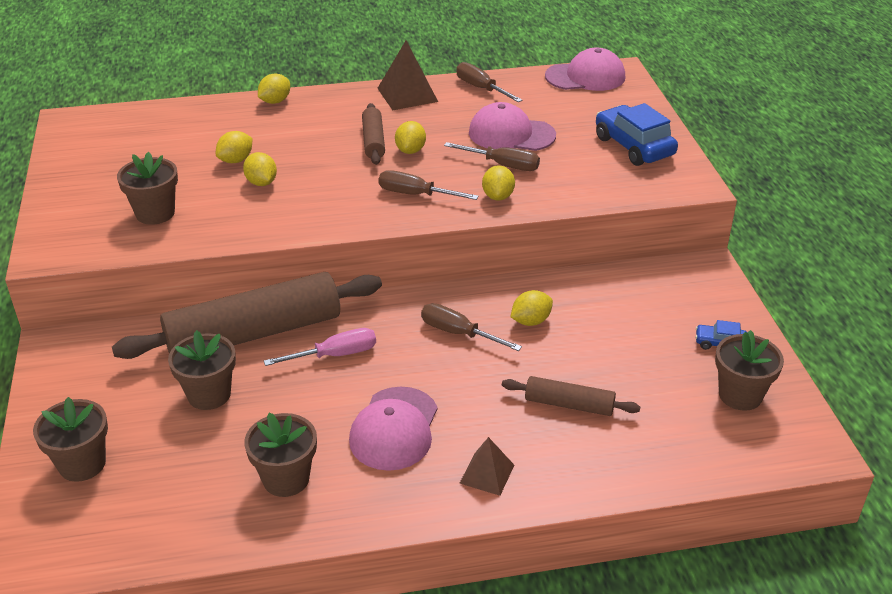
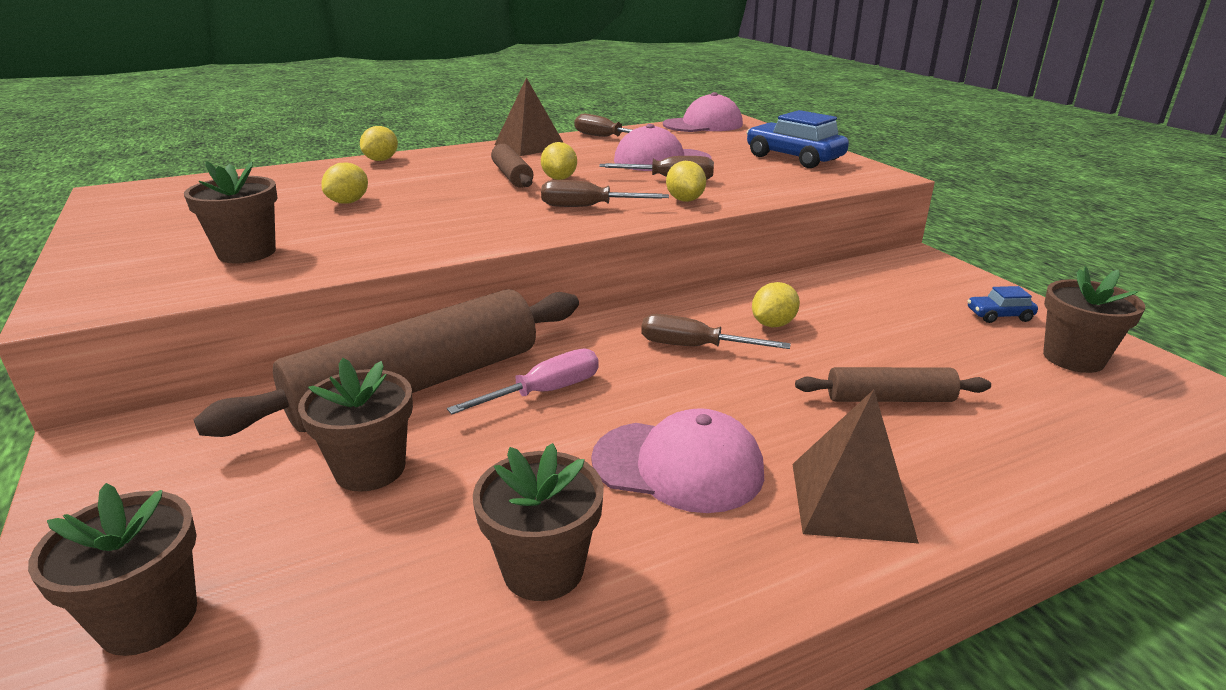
camera: 15 degrees left, 10 degrees down
(261, 183) = (389, 215): yellow lemon -> none
(394, 429) = (678, 466): pink cap -> pink cap turned 75 degrees counterclockwise
(487, 474) = (851, 501): brown pyramid -> brown pyramid, size x1.57

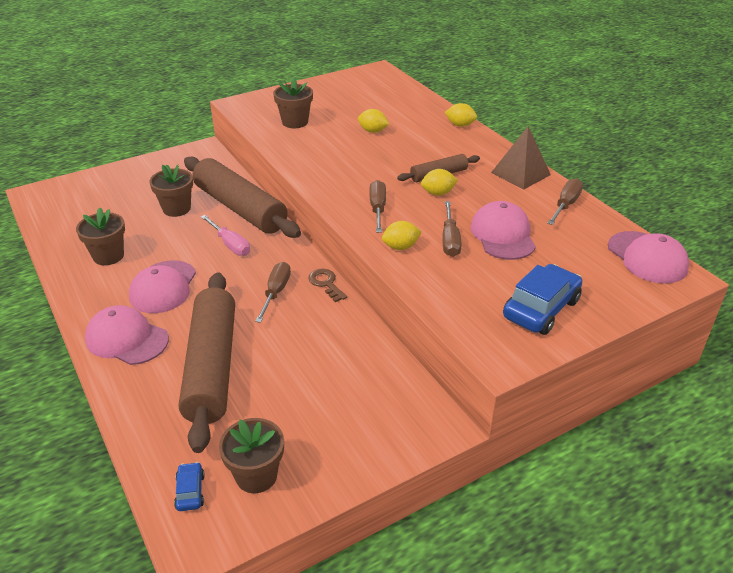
camera: 85 degrees right, 10 degrees up
(149, 618) = (109, 186): brown flower pot -> none
(672, 309) = (326, 283): none -> brown key
(773, 324) = (306, 326): yellow lemon -> none
(851, 501) = (127, 339): brown pyramid -> pink cap
(889, 398) = (212, 366): brown rolling pin -> brown rolling pin, size x2.10
(999, 315) = (326, 451): blue car -> blue car (190, 491)

